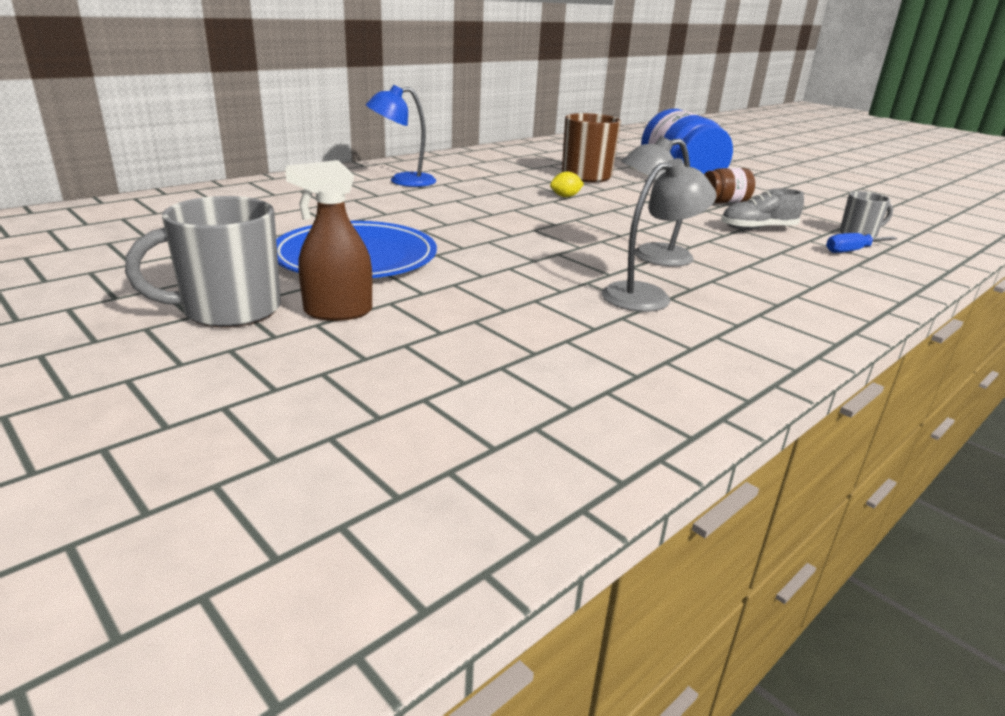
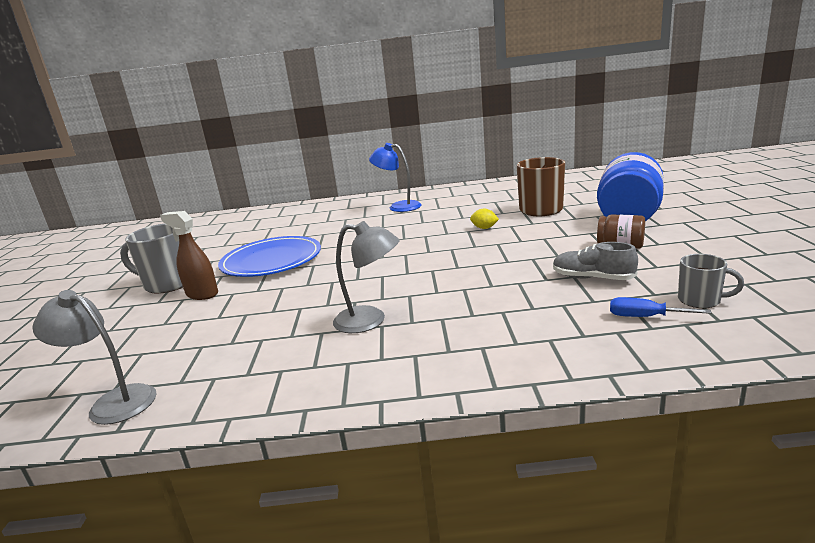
camera: 45 degrees right, 5 degrees down
(651, 257) = (439, 290): grey lamp -> grey lamp (113, 402)

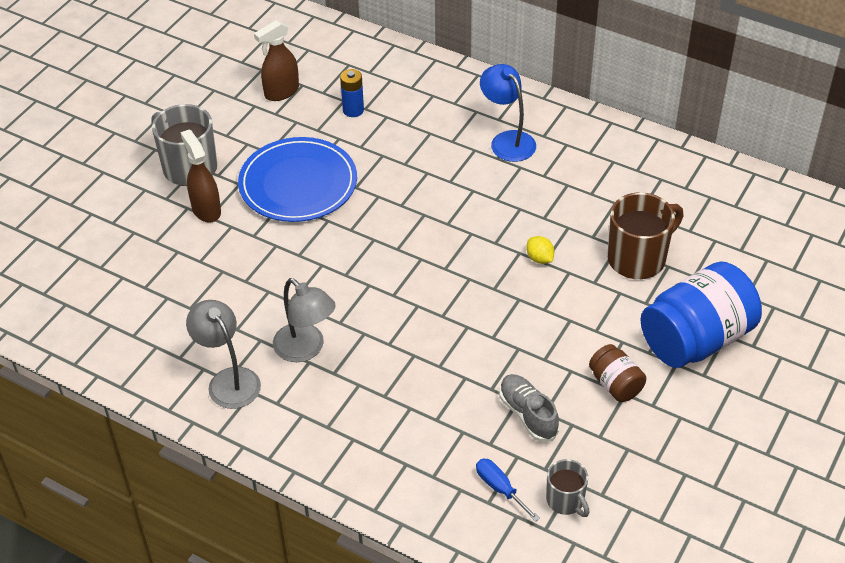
camera: 30 degrees right, 25 degrees up
(113, 402) = (83, 330): grey lamp -> grey lamp (228, 380)
(220, 238) = (281, 92): none -> brown spray bottle
(282, 228) = (353, 110): none -> blue battery

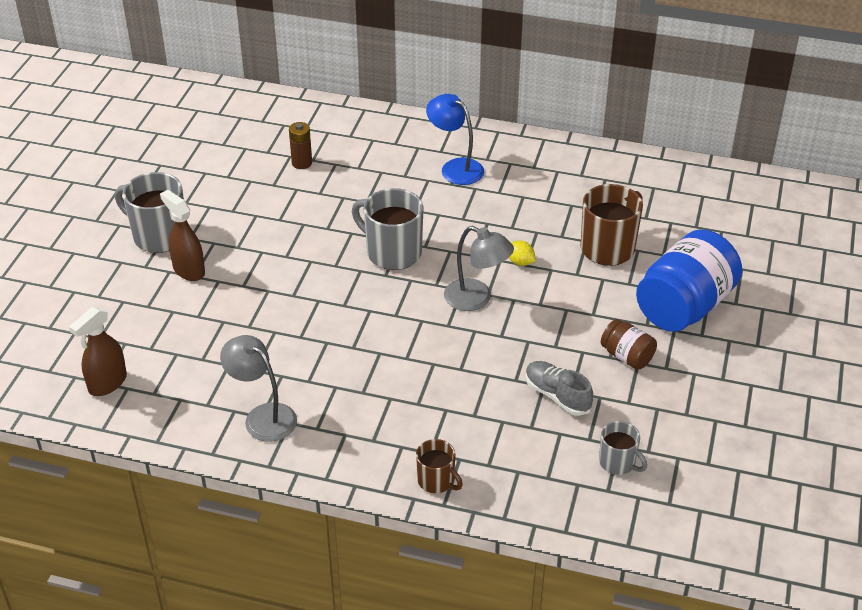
camera: 15 degrees left, 5 degrees down
(281, 92) = (227, 157): brown spray bottle -> brown spray bottle (107, 383)
(298, 183) = (271, 234): blue plate -> none
(306, 349) = (329, 376): grey lamp -> grey lamp (476, 299)
(353, 110) = (302, 163): blue battery -> brown battery
(375, 483) = (436, 481): none -> brown mug
(412, 225) = (392, 252): none -> grey mug
(500, 488) = (554, 463): blue screwdriver -> none

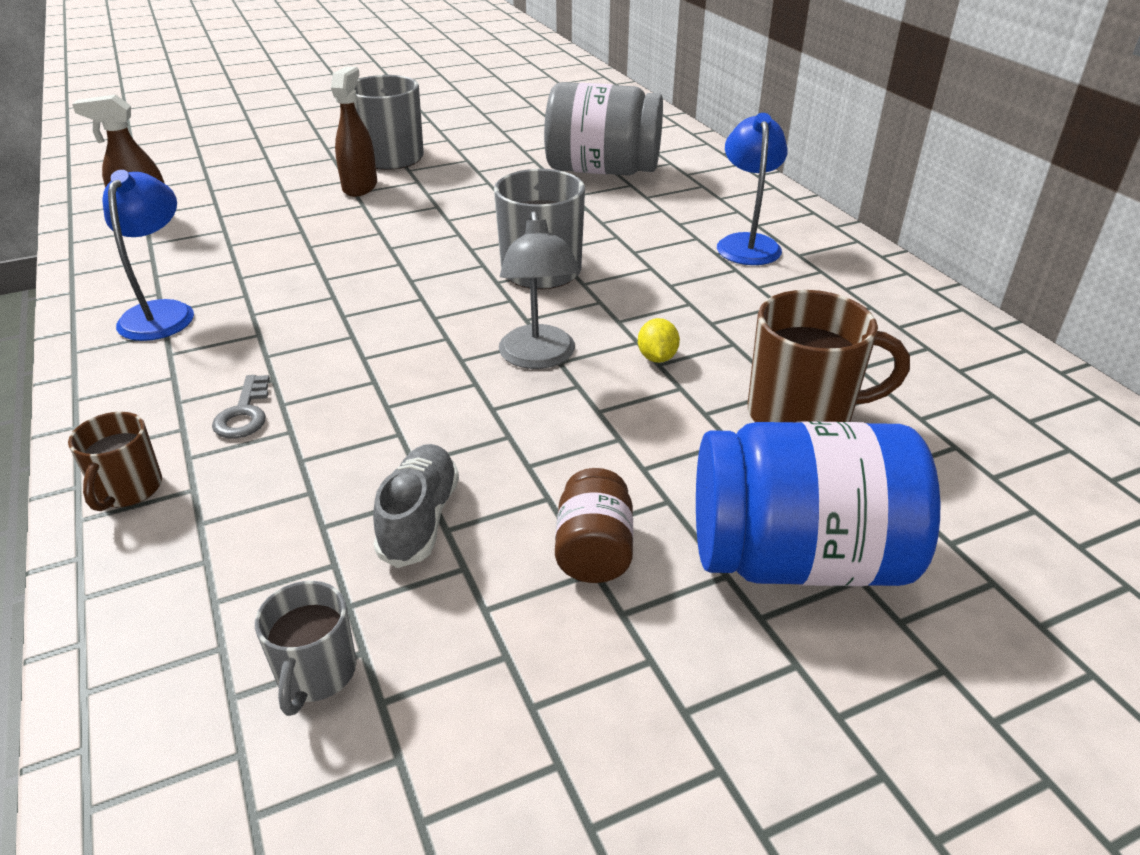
camera: 50 degrees right, 5 degrees down
(263, 416) = (162, 312): grey lamp -> blue lamp
(302, 163) = (602, 170): brown battery -> grey jar
(412, 420) = (244, 413): none -> grey key

